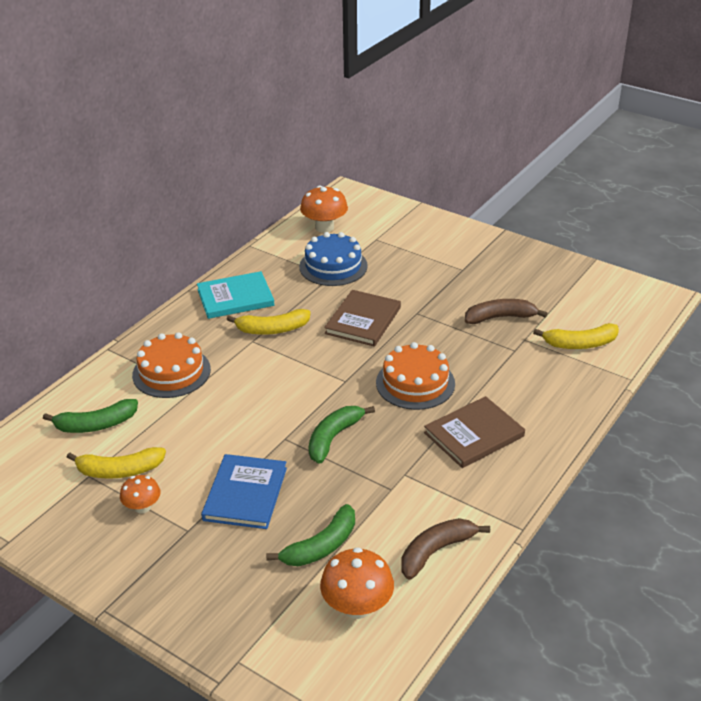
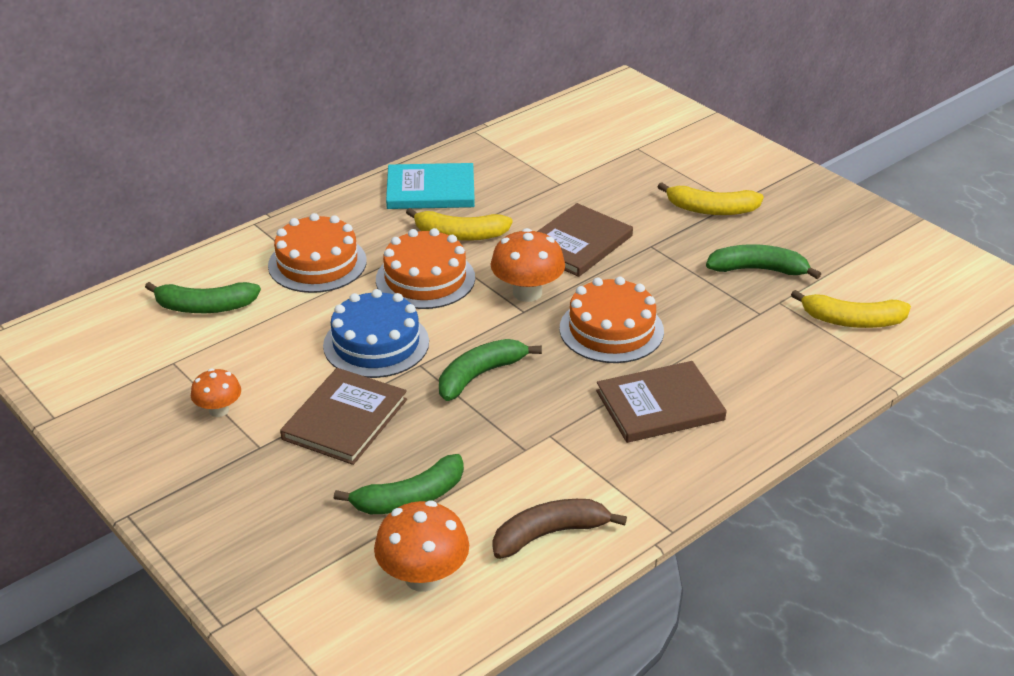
camera: 15 degrees right, 0 degrees up
(119, 471) = (210, 364): yellow banana -> yellow banana (711, 209)
(245, 494) = (345, 419): blue book -> brown book
(260, 369) = (425, 278): none -> orange cake
(324, 227) = (577, 124): orange mushroom -> orange mushroom (527, 292)
(333, 266) = (568, 172): blue cake -> blue cake (376, 343)
(500, 317) = (758, 269): brown banana -> green banana

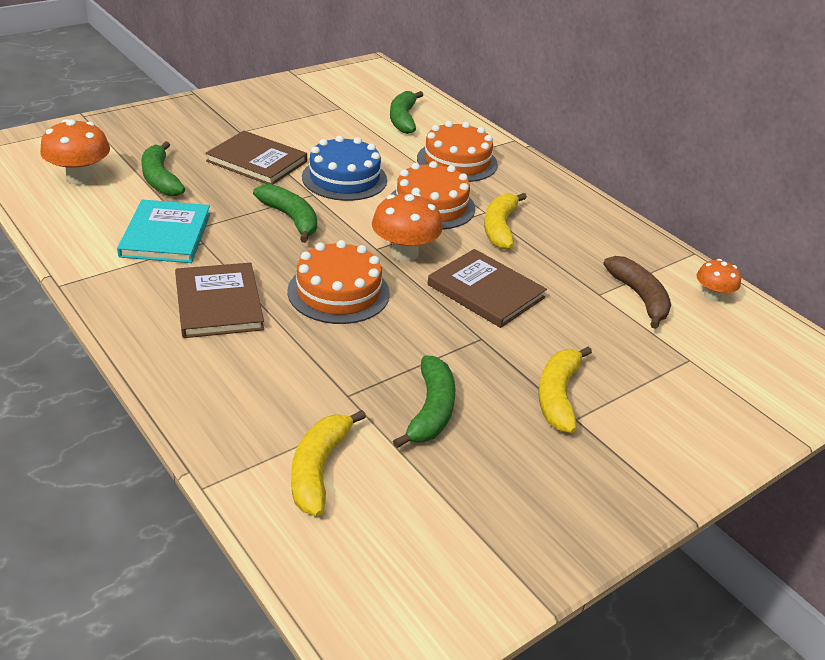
camera: 90 degrees right, 0 degrees up
(219, 410) = (283, 120): orange mushroom -> orange mushroom (712, 296)
(430, 190) = (575, 219): turquoise book -> turquoise book (166, 235)
(549, 534) = (90, 229): brown banana -> brown banana (639, 297)

